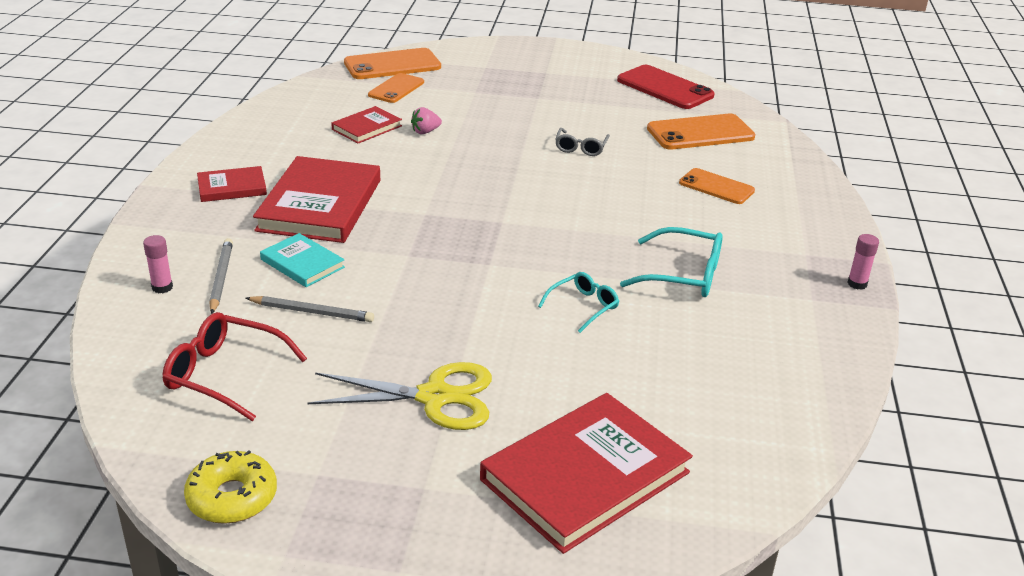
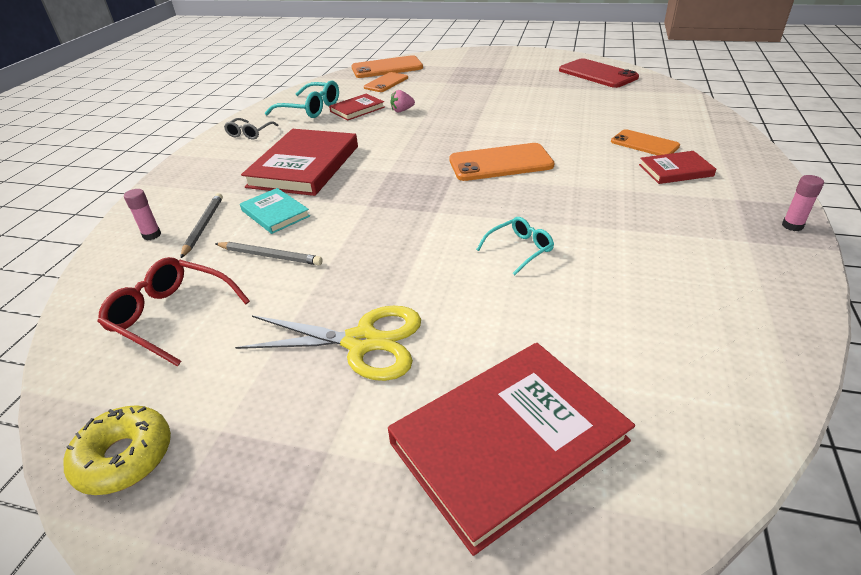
camera: 10 degrees right, 5 degrees up
(232, 187) = (239, 155): red book -> red book (675, 170)
(581, 148) = (526, 118): grey glasses -> grey glasses (249, 133)
(684, 275) = (618, 219): turquoise glasses -> turquoise glasses (311, 109)
(700, 133) = (628, 104): orange phone -> orange phone (500, 163)

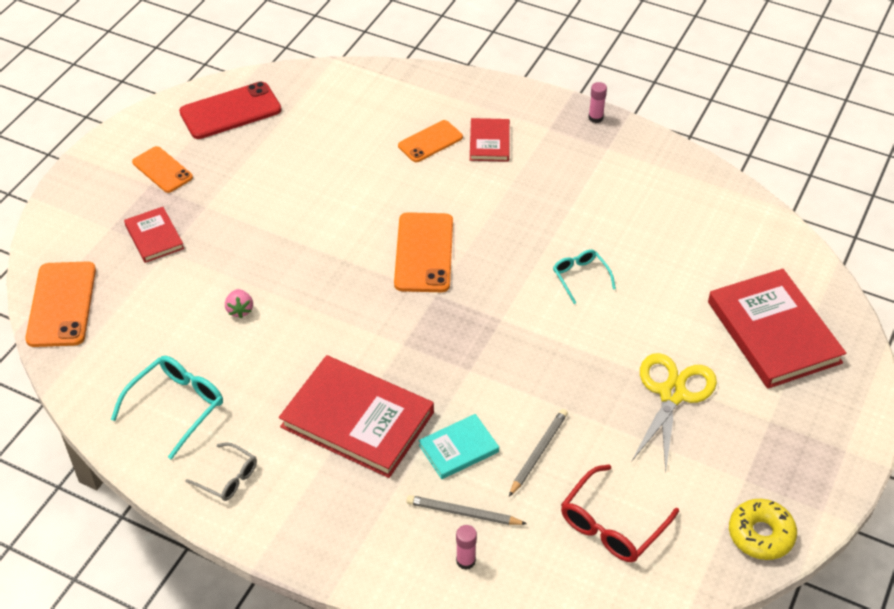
camera: 80 degrees left, 10 degrees up
(357, 109) = (209, 355): red book -> red book (154, 237)
(386, 83) = (126, 313): orange phone -> orange phone (162, 170)

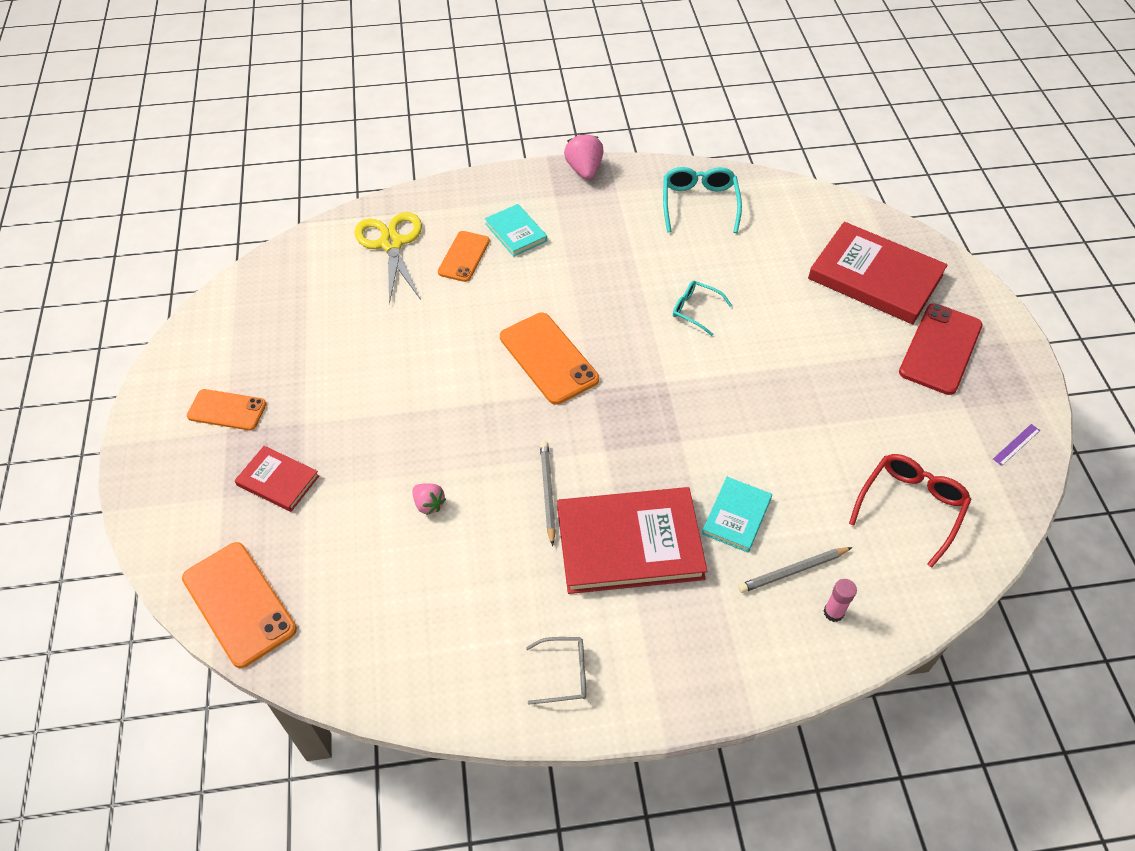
camera: 35 degrees left, 5 degrees up
(177, 406) = (452, 634): turquoise glasses -> turquoise glasses (699, 203)
(230, 111) = (247, 319): red phone -> red phone (940, 349)
(489, 142) = (516, 232): red book -> turquoise book
(538, 453) = (801, 480): grey pencil -> grey pencil (547, 492)
(595, 118) = (584, 170): pink glue stick -> pink strawberry
(611, 525) = (911, 506): red glasses -> red glasses turned 150 degrees counterclockwise
(672, 394) = (852, 369): yellow scissors -> yellow scissors (391, 244)
(760, 534) = (1016, 444): yellow donut -> purple ruler

